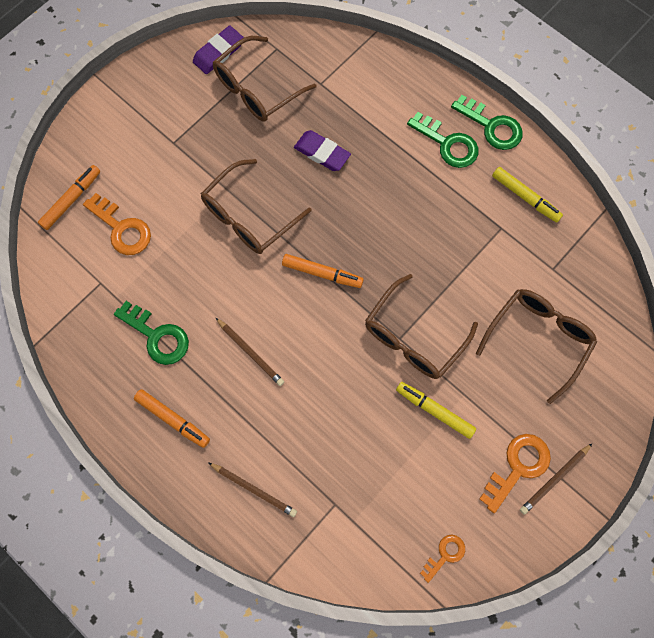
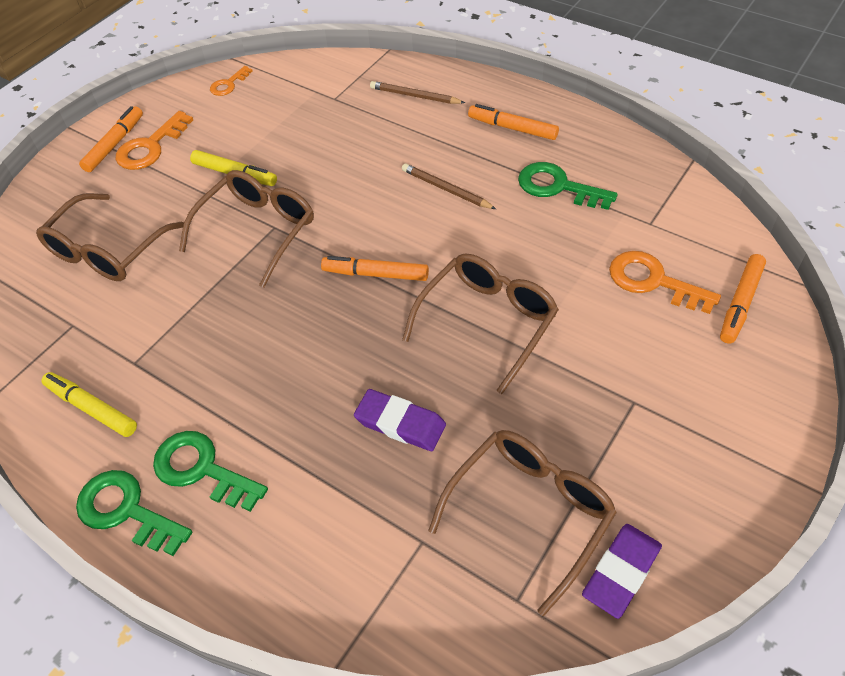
camera: 175 degrees right, 20 degrees down
(554, 479) = (115, 144): brown pencil -> orange marker

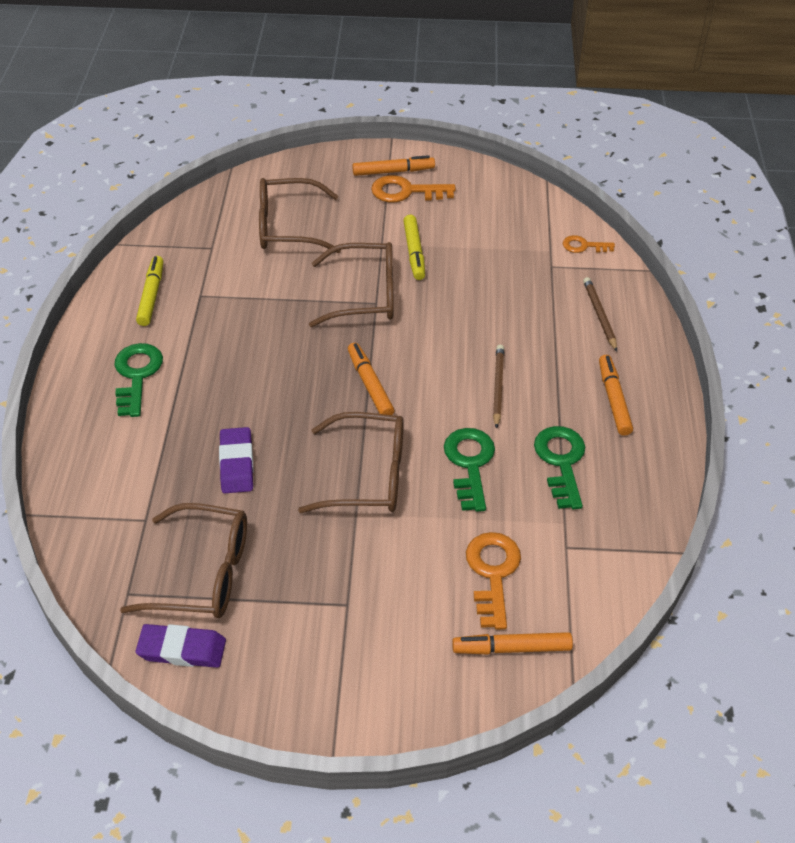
camera: 55 degrees right, 5 degrees down
(126, 511) = (86, 355): green key -> green key (469, 464)
(228, 84) = (512, 196): orange key -> orange key (583, 246)

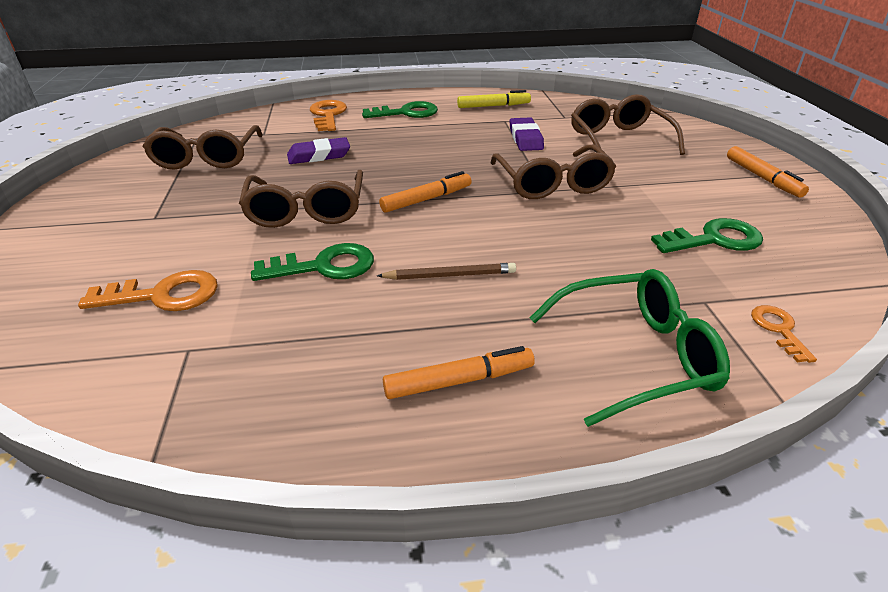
camera: 80 degrees right, 10 degrees down
(182, 649) = (138, 160): purple eraser -> purple eraser (525, 138)
(406, 192) = (737, 188): orange key -> orange key (328, 115)
(414, 252) = (640, 202): yellow marker -> none
(511, 648) = (54, 317): orange marker -> none
(561, 462) = (331, 335): green key -> green key (714, 239)
(599, 315) = (634, 355): brown pencil -> green glasses

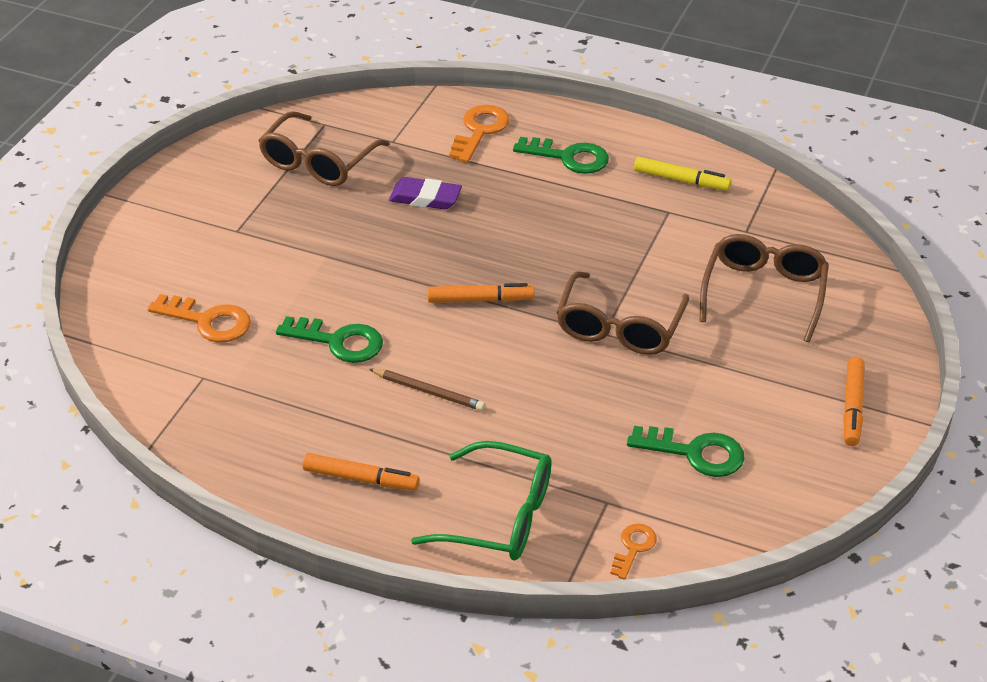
camera: 30 degrees right, 5 degrees up
(306, 210) = (365, 271): brown glasses -> none
(525, 138) = (661, 251): purple eraser -> none

